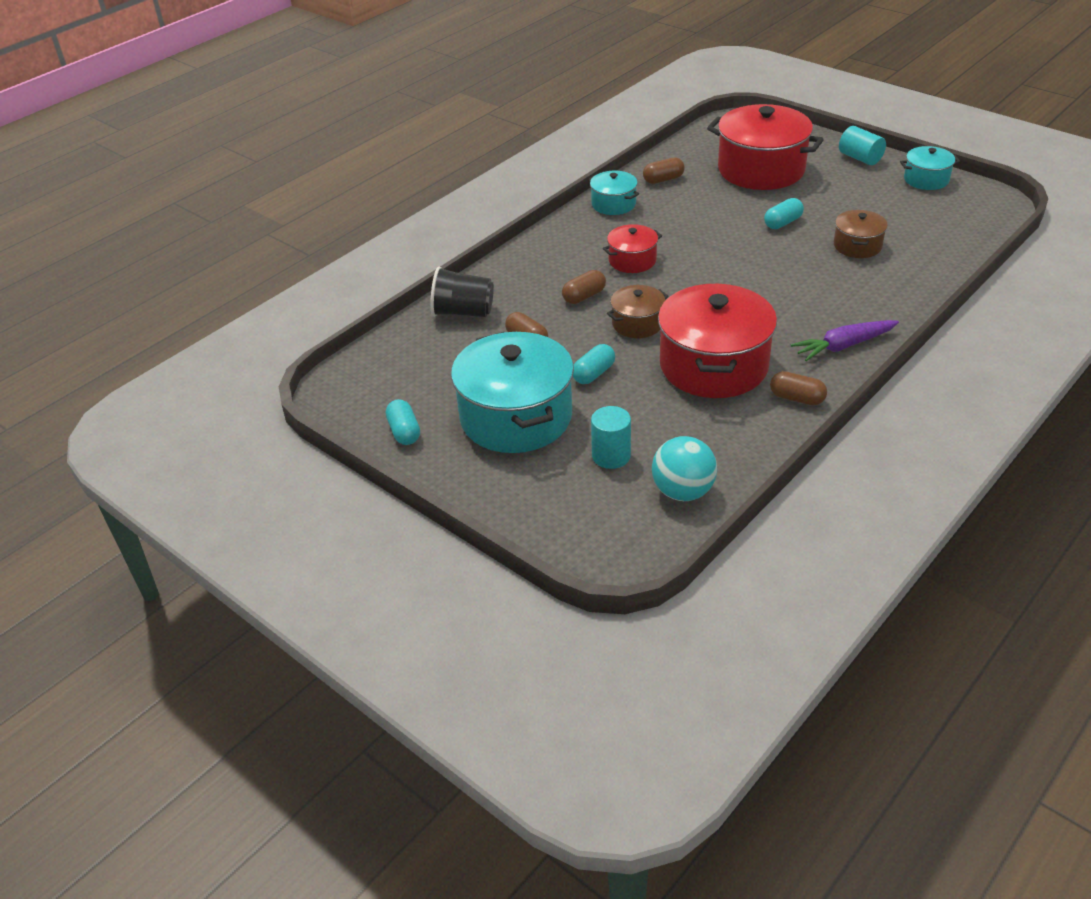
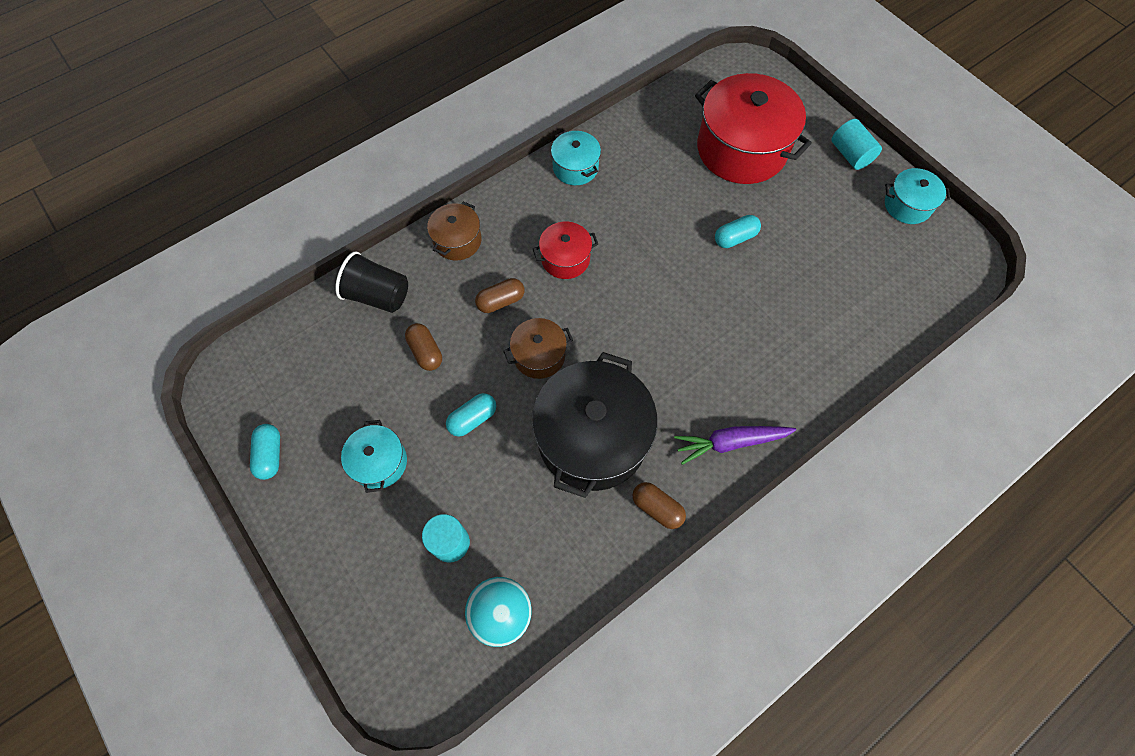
camera: 10 degrees right, 25 degrees up
(516, 417) = (379, 462): turquoise pot -> turquoise pot, size x0.50
(663, 179) = (637, 141): brown capsule -> none
(713, 365) = (592, 438): red pot -> black pot
(857, 246) = (798, 292): brown pot -> brown pot (457, 240)

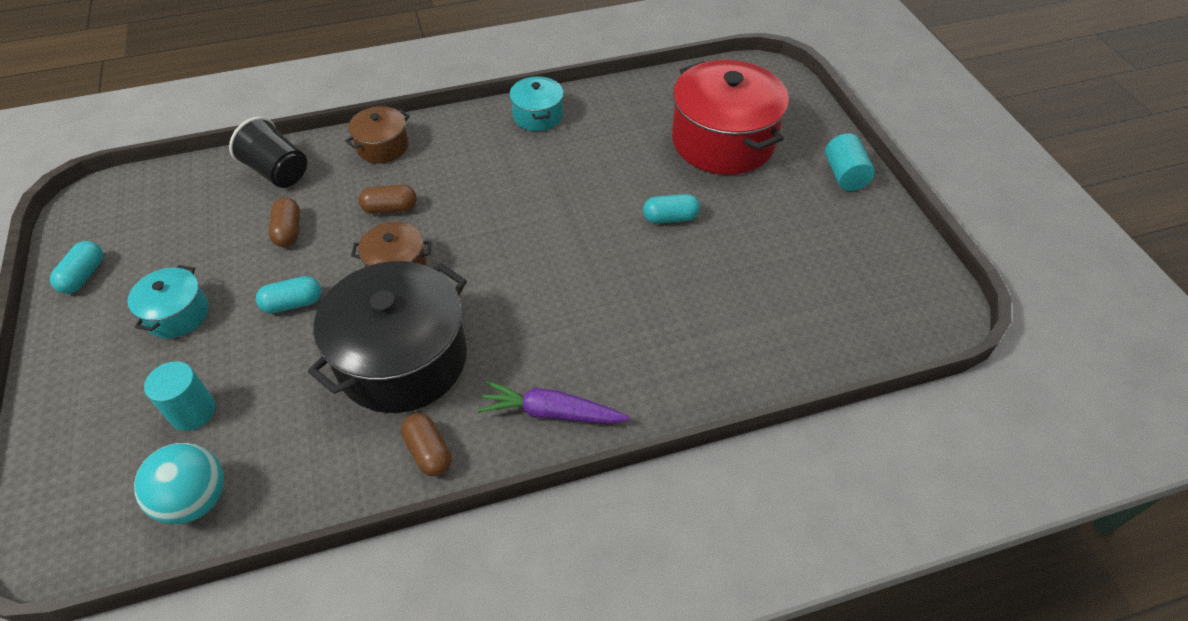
camera: 20 degrees right, 15 degrees down
(565, 259) = (478, 189): red pot -> none
(907, 205) = (889, 239): turquoise pot -> none

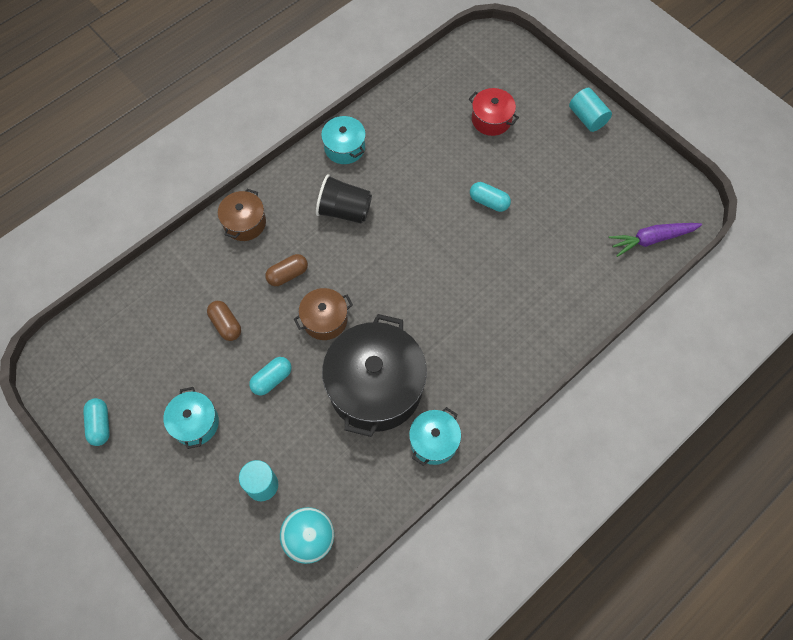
camera: 25 degrees left, 15 degrees up
(277, 172) = (179, 278): black cup -> black cup (344, 210)
(429, 452) = (434, 441): brown capsule -> turquoise pot
(551, 412) = (492, 381): purple carrot -> purple carrot (651, 239)
(670, 218) = (489, 202): turquoise capsule -> turquoise capsule turned 60 degrees clockwise
(723, 141) = (491, 119): red pot -> red pot, size x0.50

